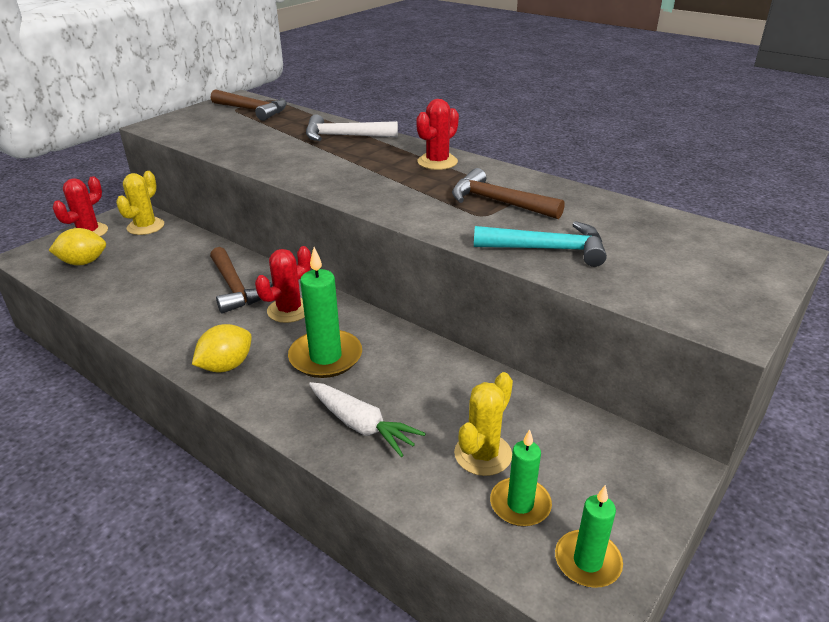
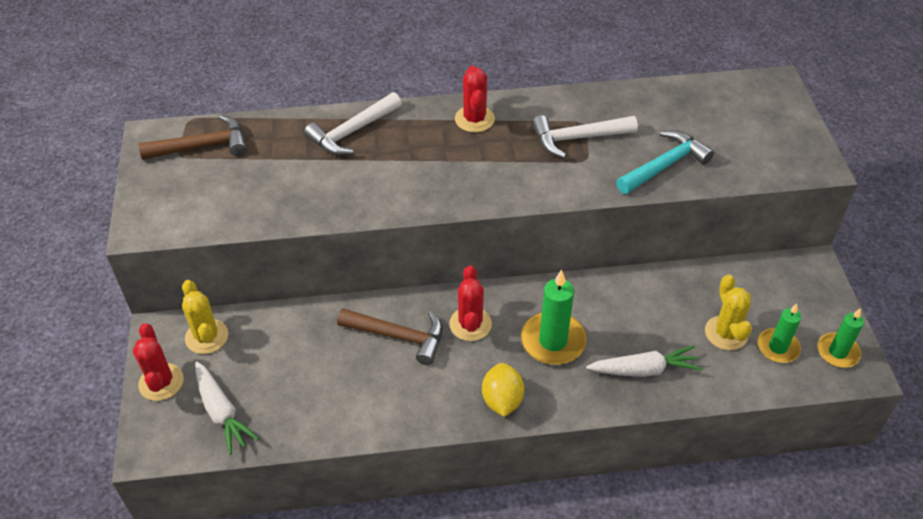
camera: 45 degrees left, 15 degrees up
(83, 262) = (222, 412): yellow lemon -> white carrot
(498, 202) = (577, 138): brown hammer -> white hammer

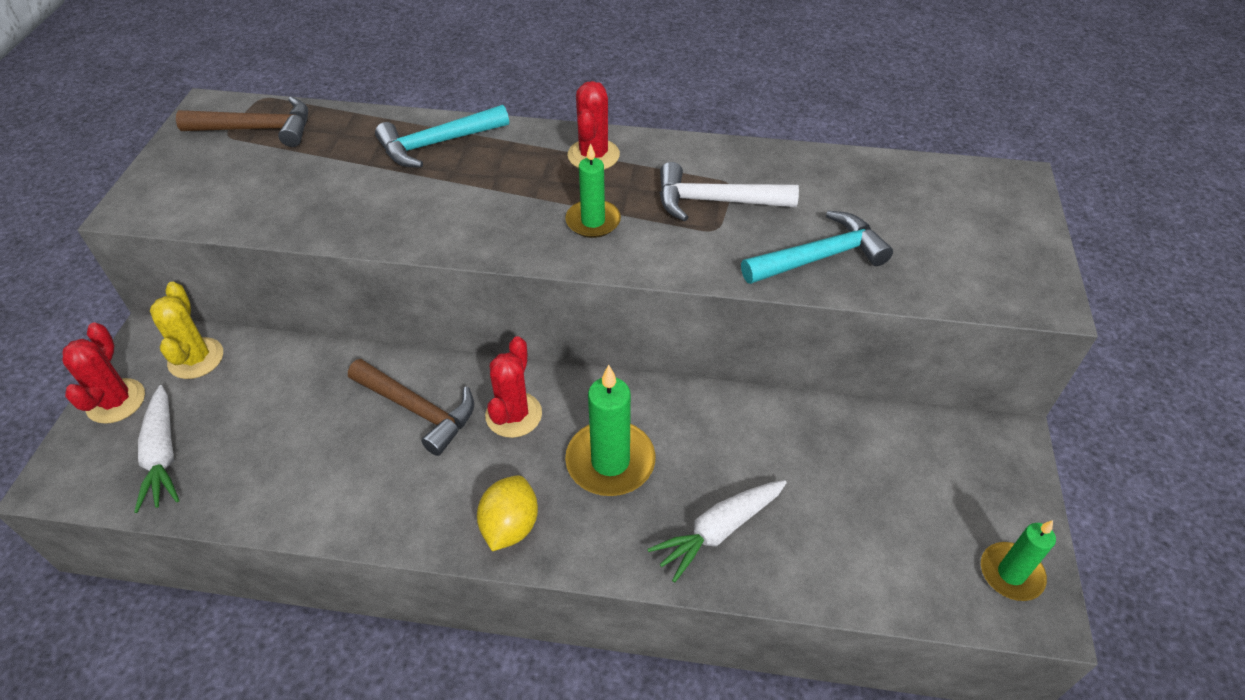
camera: 15 degrees right, 0 degrees up
(352, 132) = (437, 144): white hammer -> turquoise hammer
(644, 370) = (718, 531): white carrot -> white carrot turned 135 degrees clockwise
(726, 333) = (853, 506): yellow cactus -> none
(777, 347) = (922, 545): green candle -> green candle (593, 221)

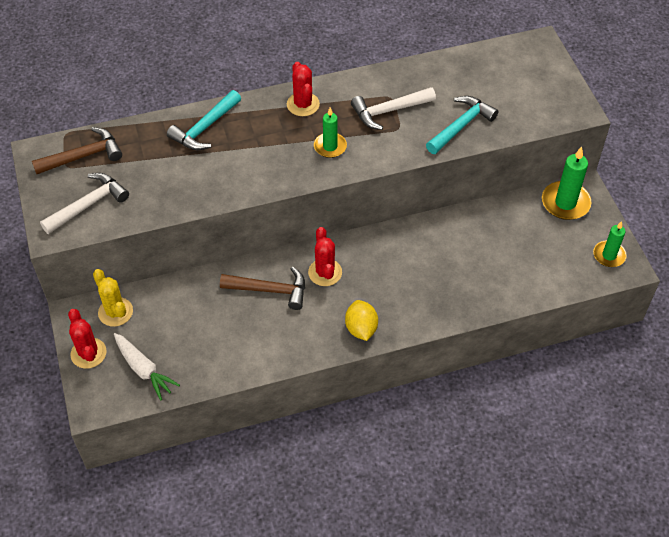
camera: 25 degrees left, 5 degrees up
(209, 188) = (88, 205): none -> white hammer
(610, 461) = (392, 277): green candle -> green candle (565, 203)
(718, 531) = (465, 289): white carrot -> none

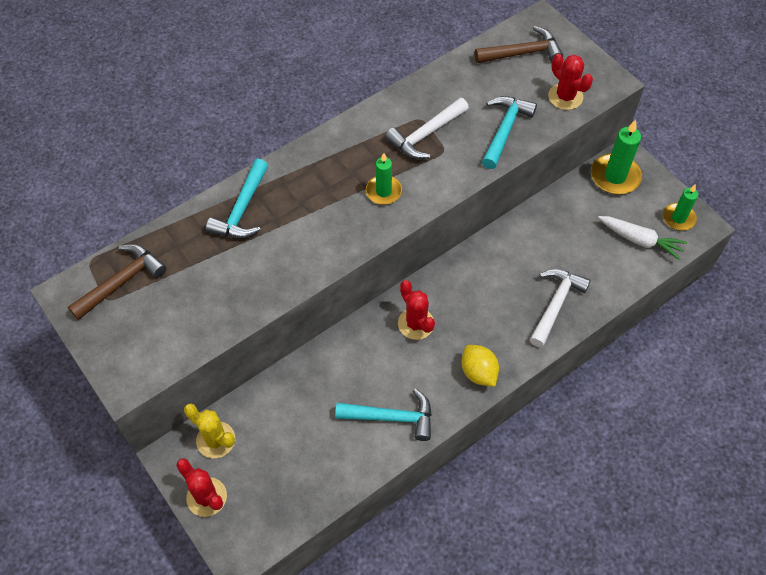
camera: 20 degrees left, 5 degrees up
(88, 205) = (153, 337): white hammer -> white hammer (555, 304)
(144, 369) = (275, 495): white carrot -> white carrot (640, 240)
(269, 341) = (391, 417): none -> turquoise hammer
(270, 290) = (368, 361): brown hammer -> brown hammer (522, 53)
(303, 104) = (334, 153): red cactus -> red cactus (565, 97)

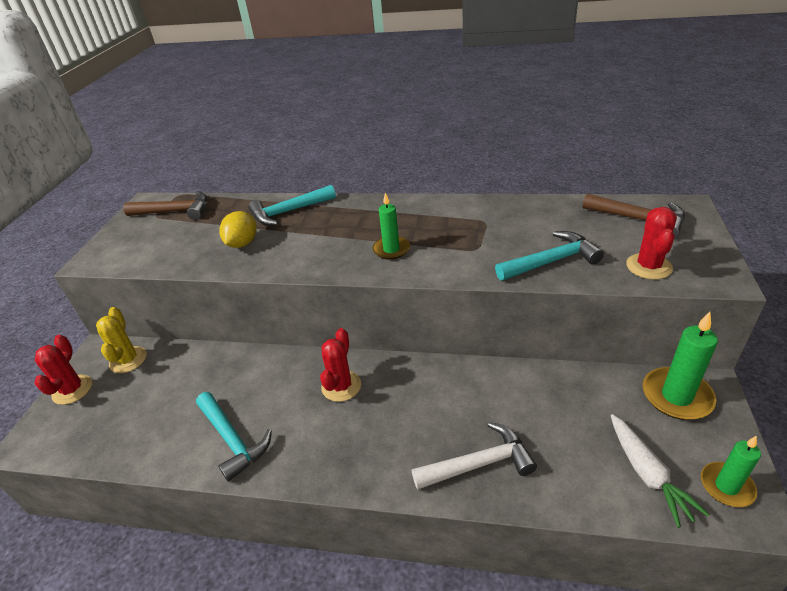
camera: 50 degrees right, 20 degrees down
(426, 135) = (475, 232): white hammer -> none
(478, 372) = (338, 464): yellow lemon -> yellow lemon (242, 243)

